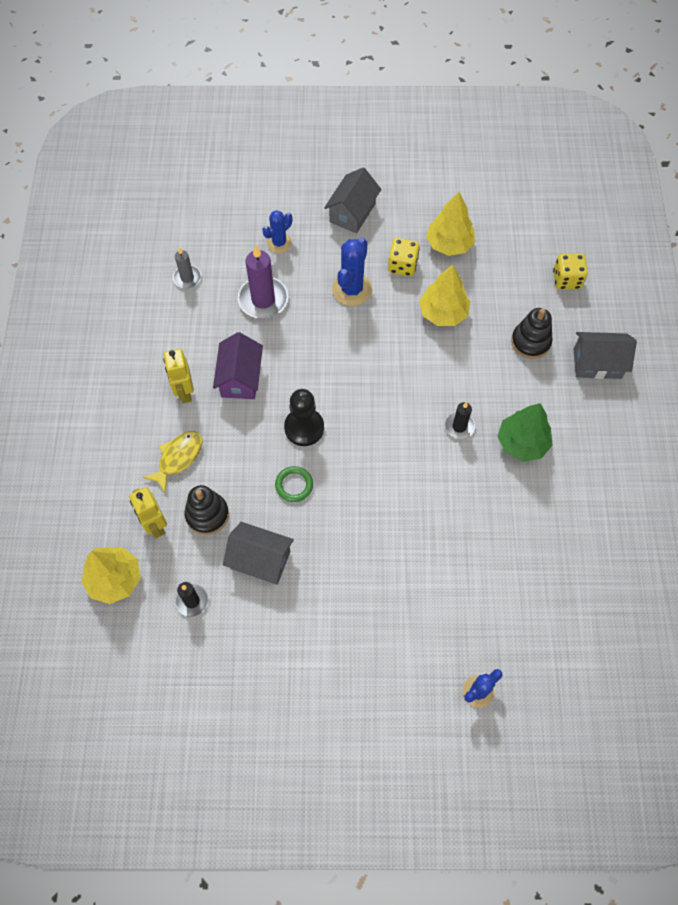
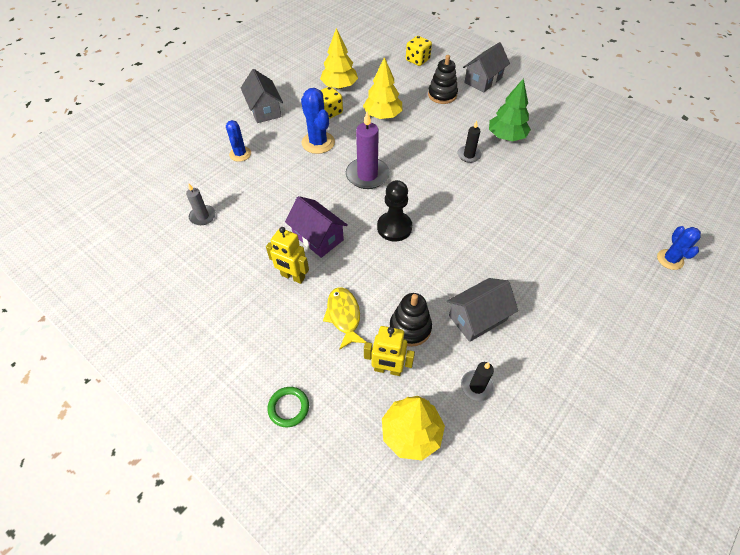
camera: 50 degrees left, 10 degrees down
(263, 300) = (272, 188): purple candle -> purple candle (367, 175)
(294, 485) = (434, 260): green ring -> green ring (288, 407)

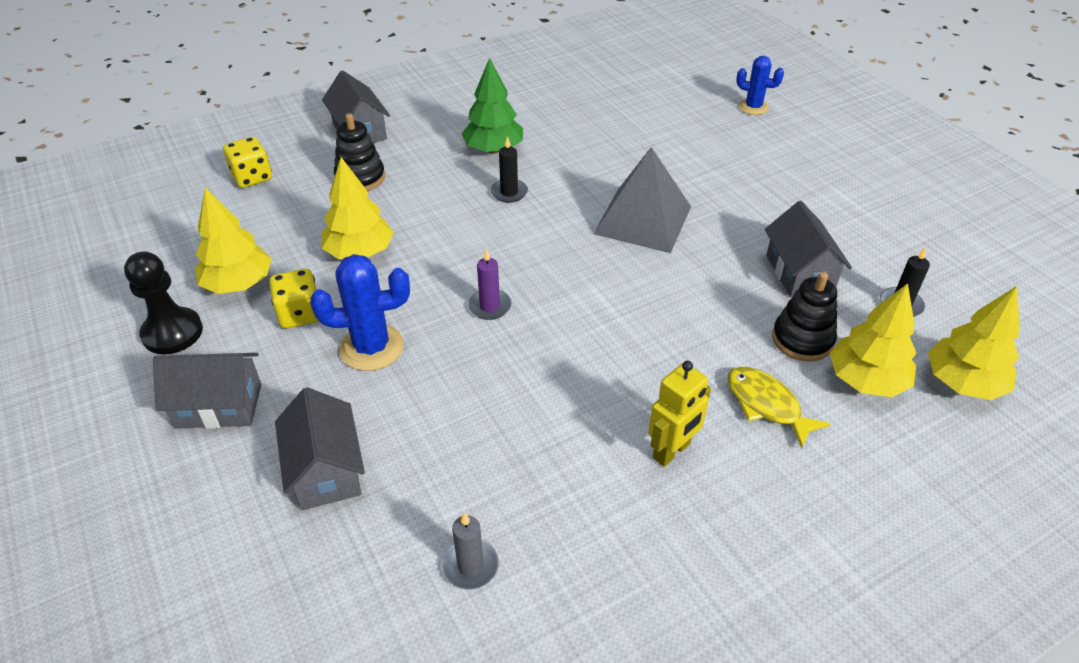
camera: 70 degrees left, 10 degrees down
(240, 154) = (326, 470): blue cactus -> grey house
(288, 407) = (918, 509): green ring -> none
(318, 237) = (599, 399): purple house -> none
(344, 316) = (766, 405): yellow fish -> yellow fish turned 45 degrees clockwise
(367, 175) = (489, 306): purple candle -> purple candle, size x0.57
(387, 369) = (866, 380): yellow robot -> yellow tree
(394, 227) = (615, 306): black pawn -> black pawn (172, 333)
(482, 222) = (643, 220): none -> grey pyramid

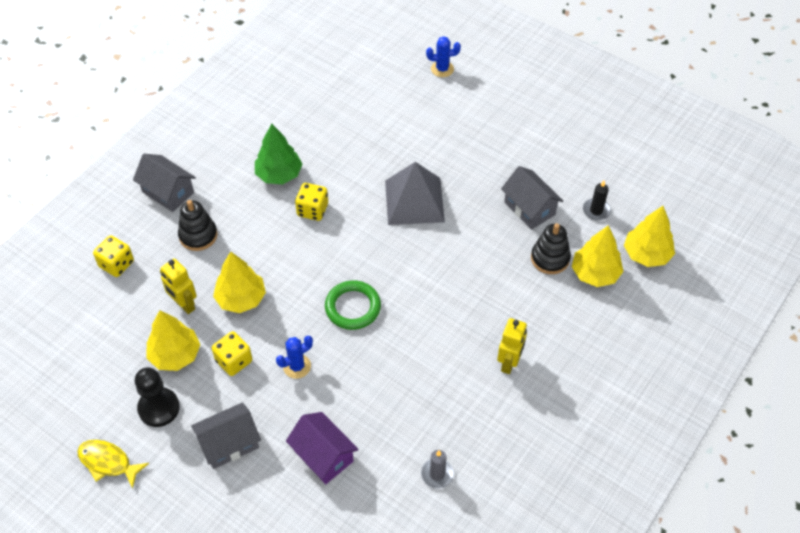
camera: 25 degrees left, 10 degrees up
(291, 237) = (184, 305): none -> yellow robot
(326, 470) = (323, 456): grey house -> purple house
(371, 347) = (297, 366): blue cactus -> blue cactus, size x0.64
(489, 306) = (353, 307): purple candle -> green ring
(509, 192) = (312, 210): black candle -> yellow dice
(766, 405) = (547, 312): yellow fish -> yellow fish (108, 462)

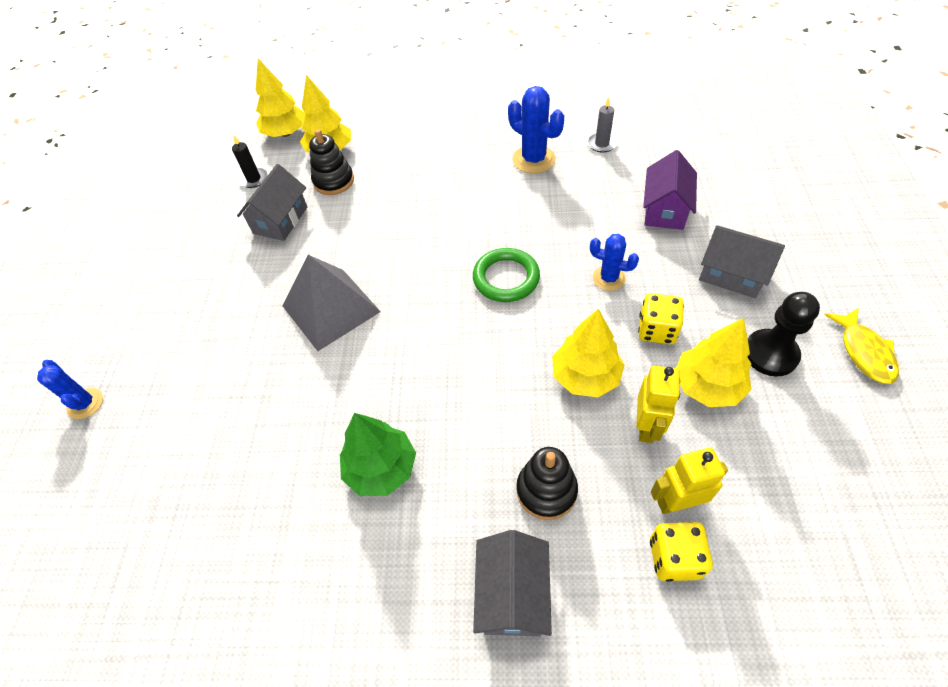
camera: 120 degrees left, 0 degrees up
(312, 210) = (411, 392): yellow dice -> none
(461, 408) = (534, 159): none -> blue cactus
(509, 363) = (465, 155): yellow robot -> yellow robot (676, 502)

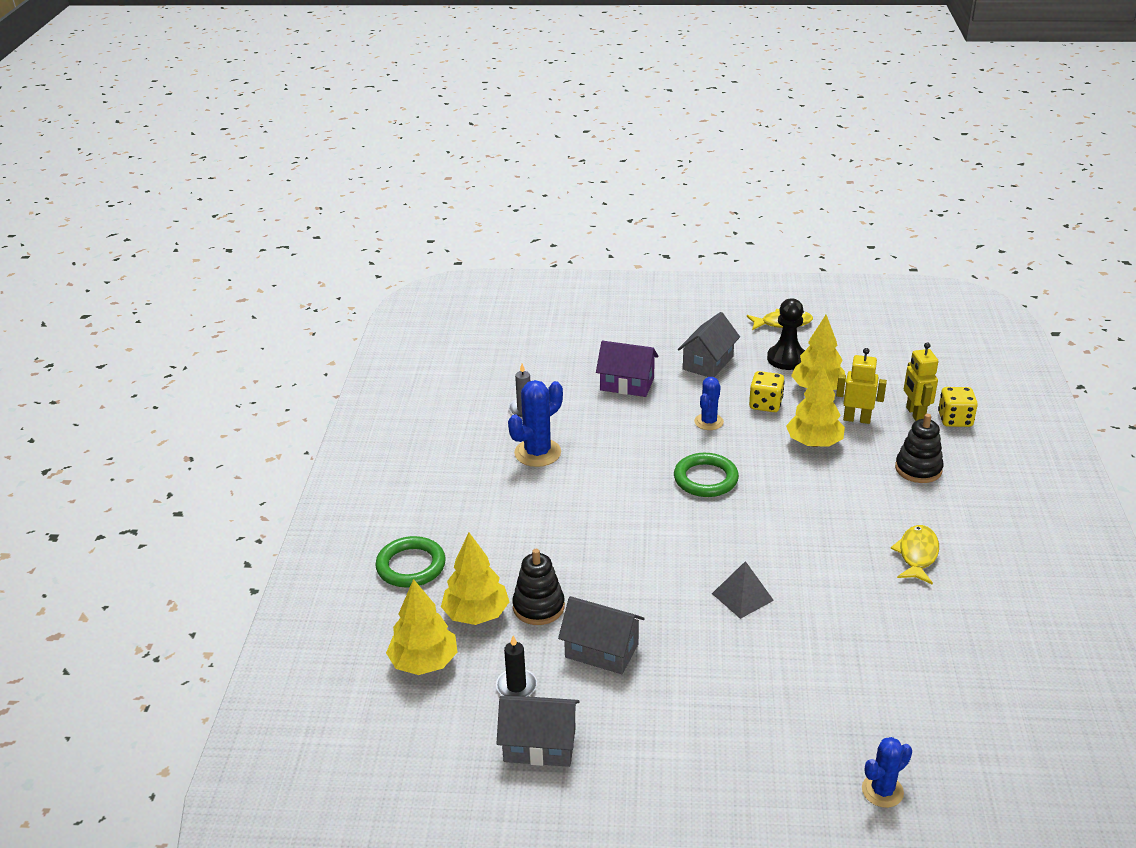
camera: 90 degrees left, 20 degrees down
(330, 308) = (742, 597): grey pyramid -> grey pyramid, size x0.57
(381, 468) = (917, 555): green tree -> yellow fish
(385, 112) = (411, 566): none -> green ring
(512, 594) = (999, 489): grey house -> grey house (539, 745)

